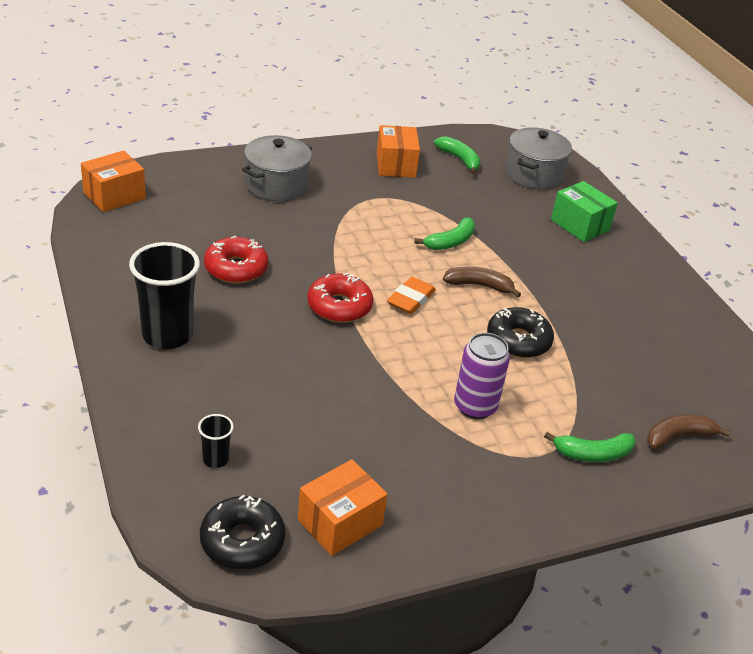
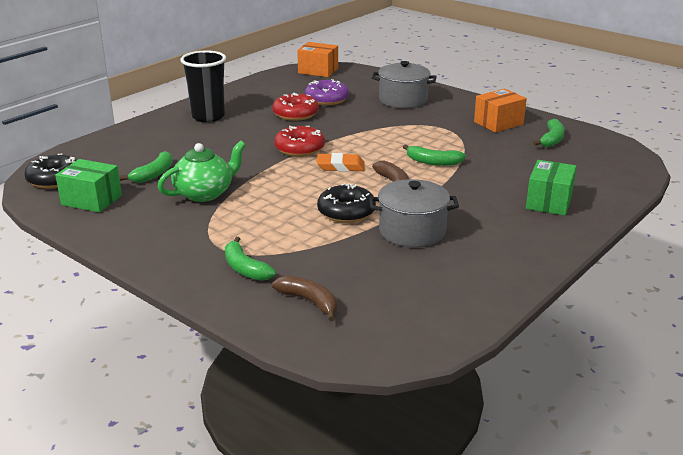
camera: 65 degrees right, 10 degrees down
(215, 459) = (115, 156): black cup -> none
(216, 229) = (326, 99): none -> purple donut
(308, 443) = (153, 174): none -> green banana
(340, 522) = (91, 200): orange box -> green box
(398, 420) = (205, 193): none -> green teapot
(475, 406) = (248, 214): purple can -> none
(533, 174) = (589, 169): grey pot -> grey pot (412, 231)

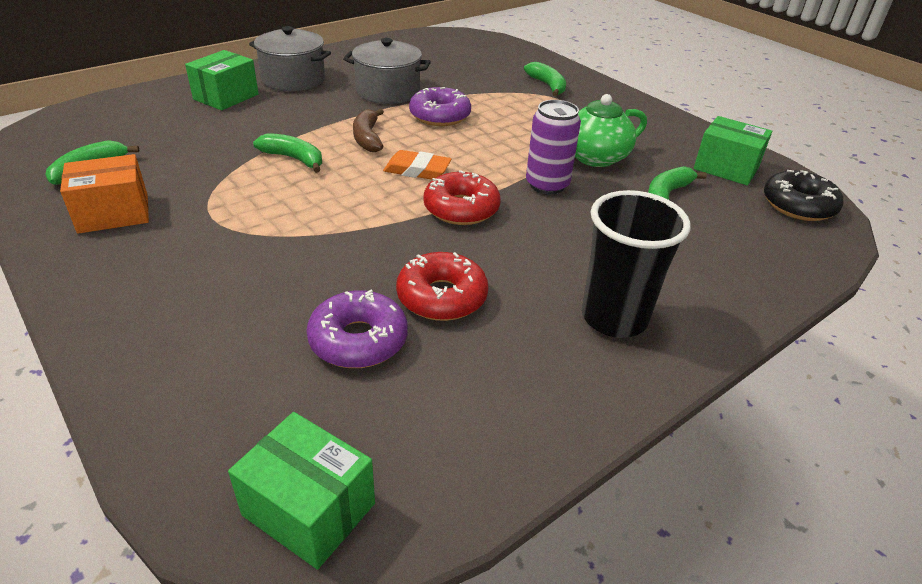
camera: 170 degrees left, 10 degrees up
(243, 169) = (547, 185): none -> purple can
(310, 302) = (499, 61): brown banana -> none
(318, 71) = (309, 509): orange box -> green box
(346, 212) = (440, 116): black donut -> purple donut
(403, 100) = (203, 309): grey pot -> grey pot (293, 79)

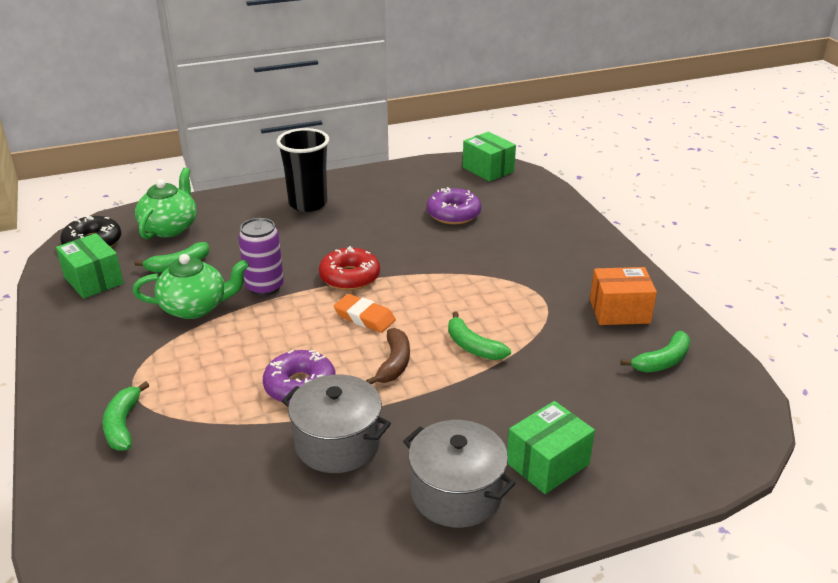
camera: 160 degrees left, 5 degrees down
(442, 297) = (398, 226): red donut -> none
(748, 240) = (170, 227): none -> green teapot

